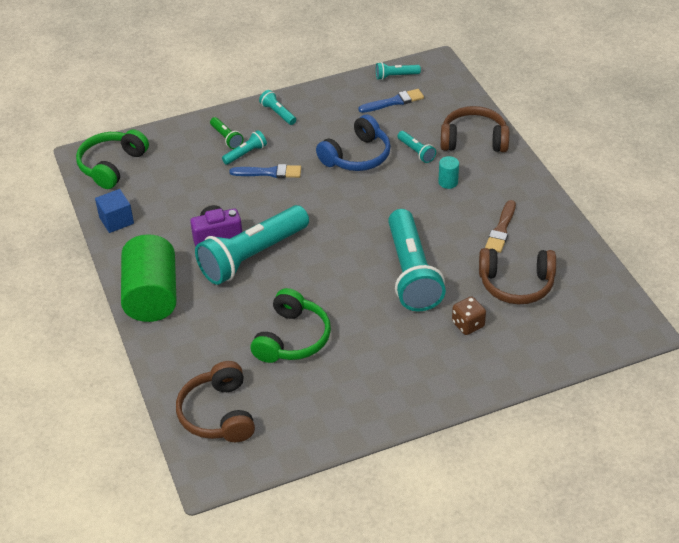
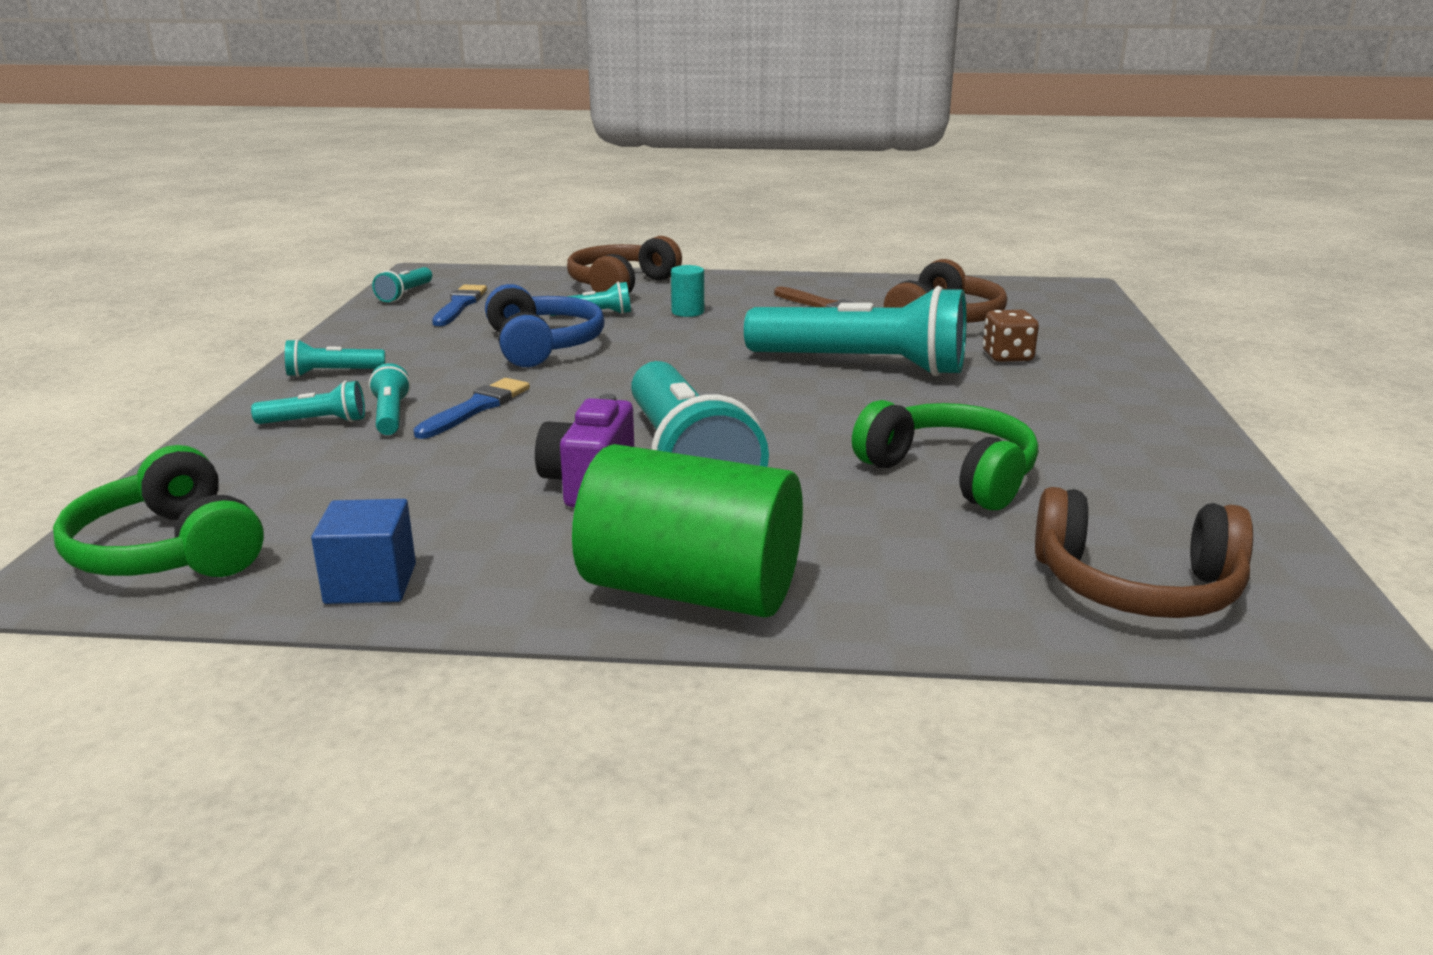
camera: 65 degrees left, 20 degrees down
(226, 138) = (316, 422): green flashlight -> turquoise flashlight

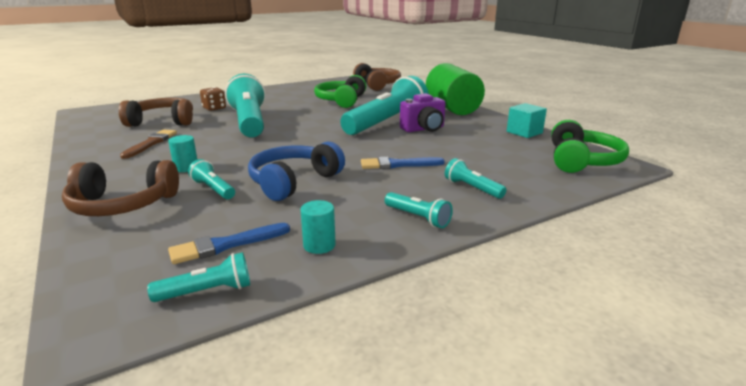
camera: 125 degrees left, 0 degrees up
(371, 583) = (524, 132): blue cube -> turquoise cube
(385, 329) = (319, 245): none -> turquoise cylinder
(391, 416) = (436, 176): turquoise flashlight -> none

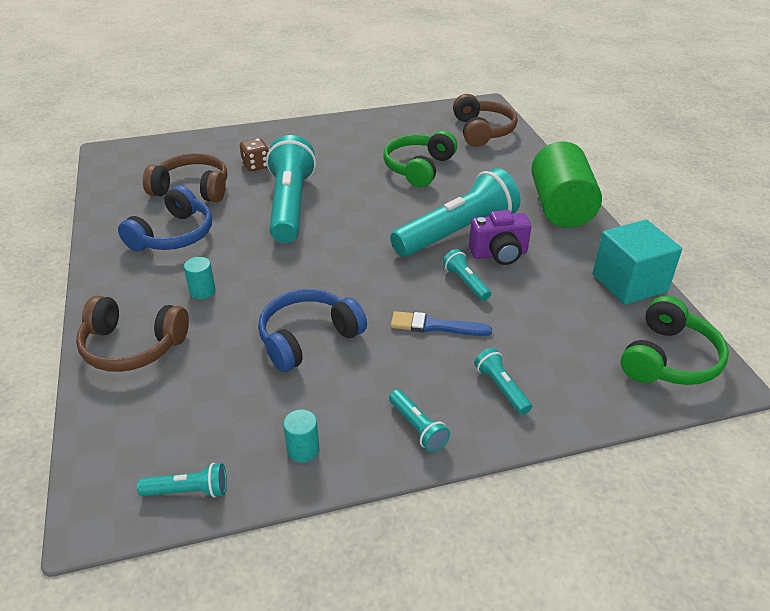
camera: 15 degrees right, 15 degrees up
(151, 143) = (173, 235): brown brush -> blue headphones
(213, 189) = (223, 336): turquoise flashlight -> turquoise flashlight (466, 283)
(226, 245) = (217, 430): blue brush -> none
(524, 132) = (629, 283): turquoise cube -> turquoise cube, size x1.58

